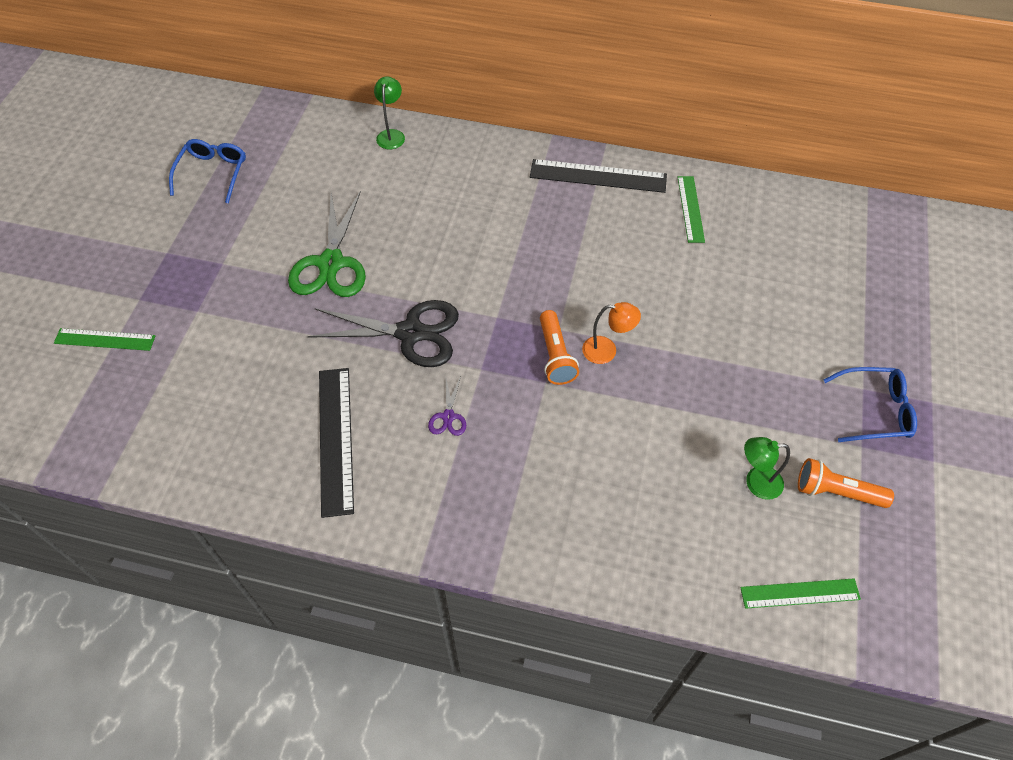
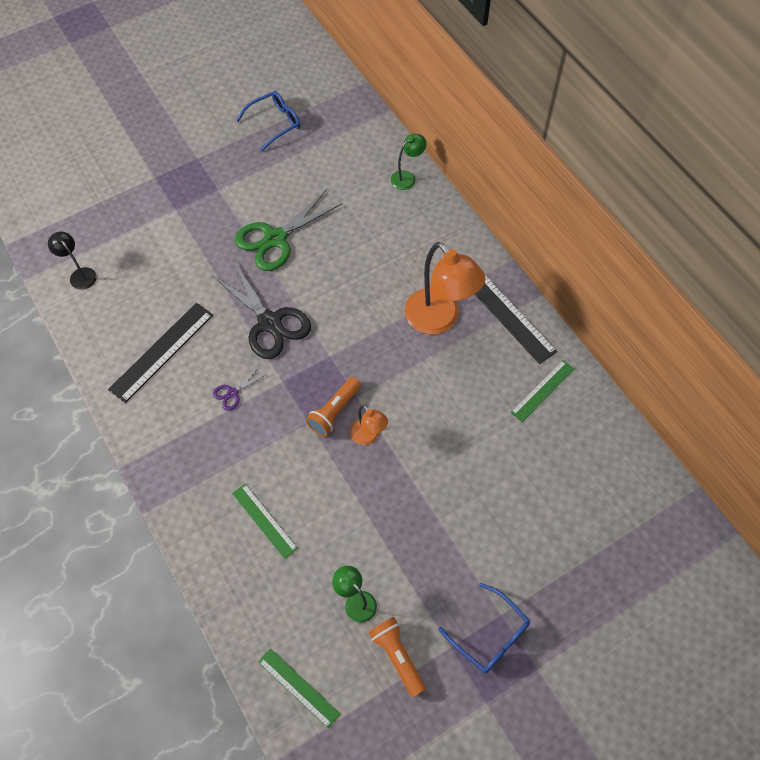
camera: 45 degrees right, 5 degrees up
(105, 339) = (114, 188): green ruler -> green ruler (264, 520)
(160, 443) = (80, 274): none -> black lamp
(552, 220) = (439, 320): none -> orange lamp

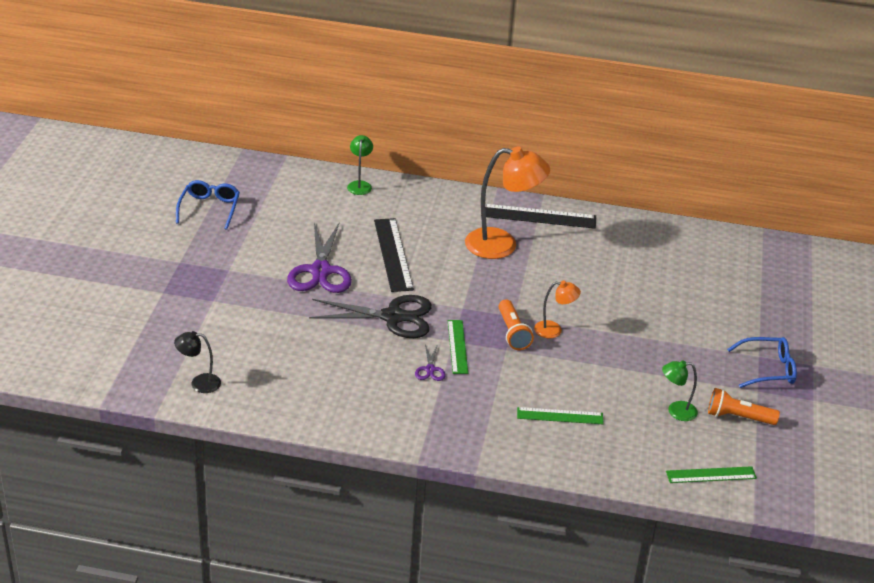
camera: 50 degrees left, 25 degrees down
(162, 352) = (341, 382): black ruler -> black ruler (393, 254)
(275, 239) = (320, 271): green scissors -> purple scissors
(542, 390) = (617, 239): green ruler -> green ruler (457, 346)

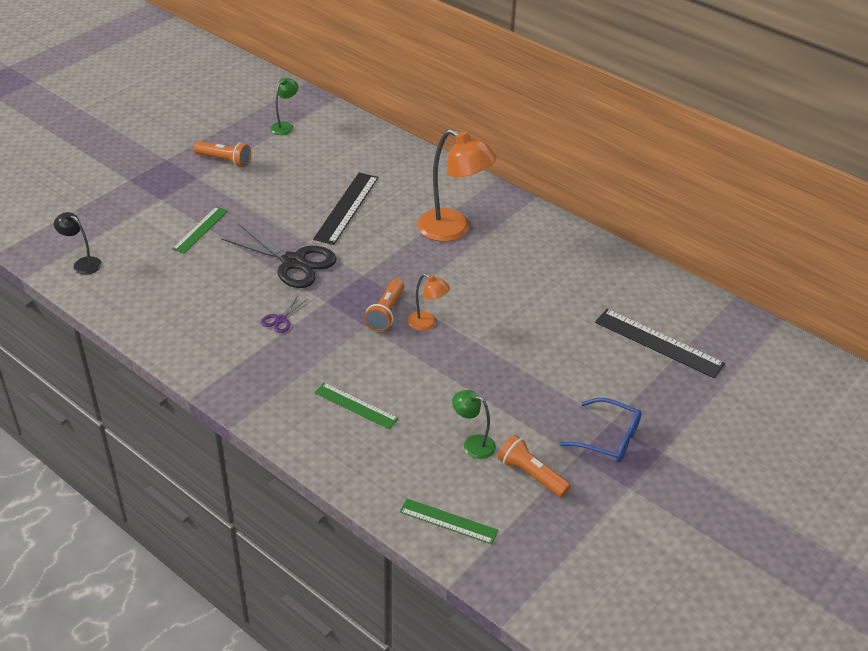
camera: 30 degrees right, 5 degrees up
(209, 209) = (232, 123): blue glasses -> none
(238, 246) = (225, 160): none -> orange flashlight
(320, 271) = (271, 202): purple scissors -> none
(360, 185) = (376, 139): green lamp -> green lamp (285, 126)
(457, 346) = (324, 308): green ruler -> green ruler (200, 229)
(538, 216) = (512, 215): black ruler -> black ruler (659, 343)

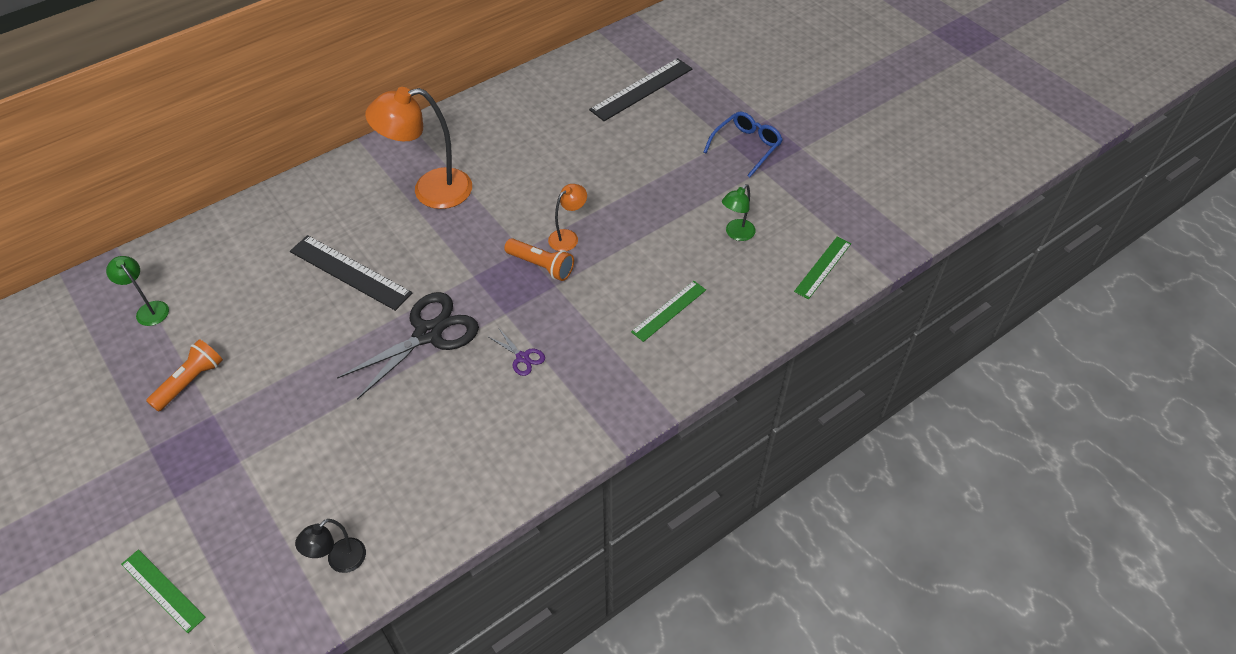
camera: 75 degrees left, 10 degrees up
(200, 229) = (326, 421): green ruler -> green ruler (162, 590)
(453, 230) = (430, 190): orange lamp -> orange lamp turned 150 degrees counterclockwise
(531, 474) = (778, 203): orange flashlight -> none

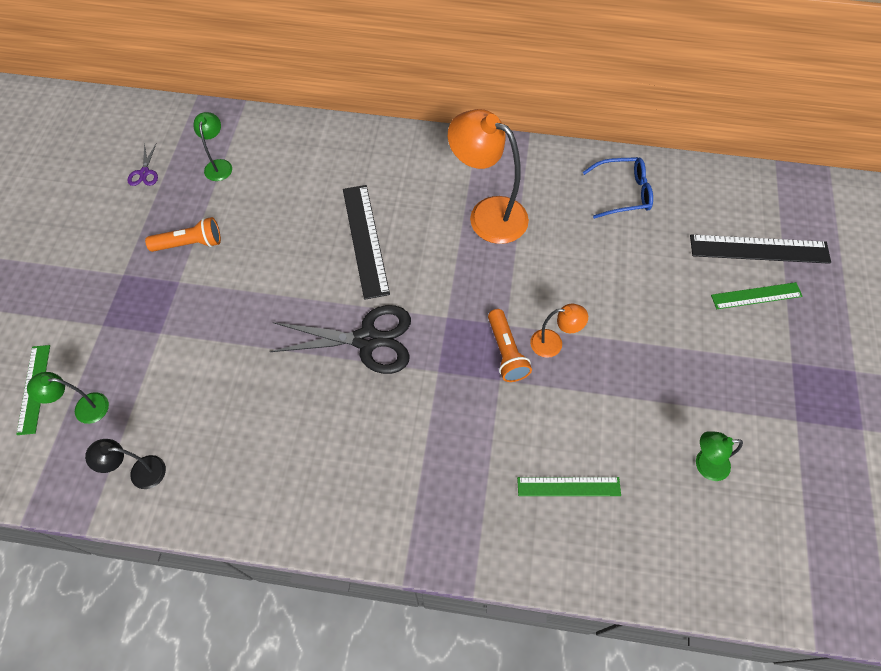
camera: 45 degrees right, 10 degrees up
(232, 563) = (84, 408): none -> green lamp
(522, 357) = (412, 422): purple scissors -> purple scissors (144, 173)
(746, 147) = (805, 384): blue glasses -> blue glasses (623, 193)
(823, 267) = (756, 572): green ruler -> green ruler (756, 296)

